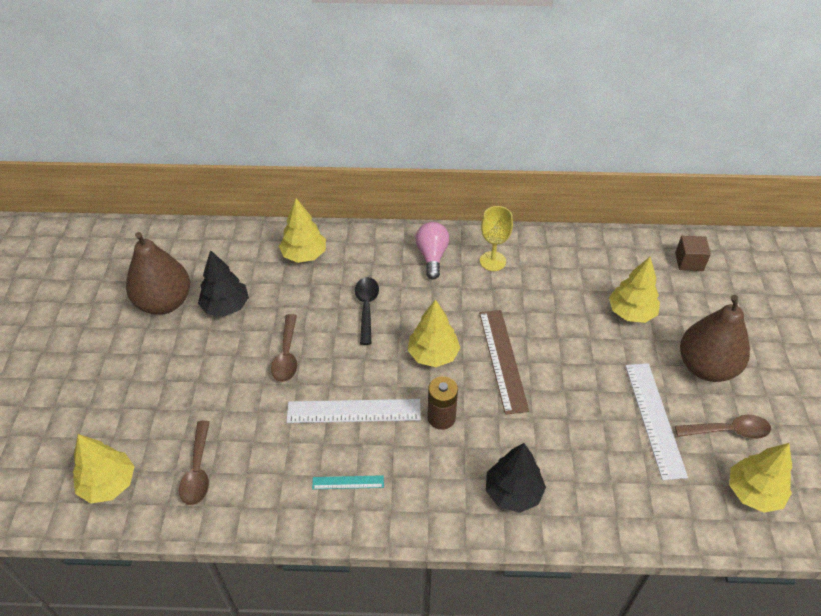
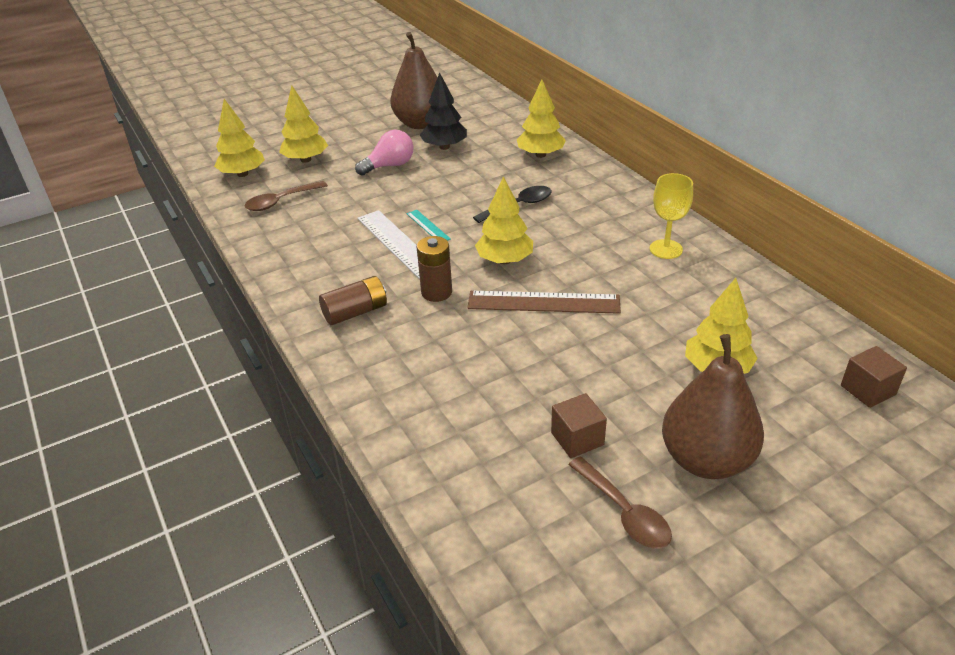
camera: 60 degrees right, 10 degrees down
(287, 355) = (424, 191): brown spoon -> none
(348, 482) = (324, 271): turquoise ruler -> turquoise ruler (428, 226)
(426, 485) = (355, 312): none -> brown battery
(432, 256) = (624, 214): pink light bulb -> pink light bulb (389, 166)
(502, 360) = (543, 302): brown ruler -> brown ruler turned 45 degrees clockwise
(513, 492) = (389, 367): black tree -> none
(654, 419) = (577, 439): white ruler -> brown cube
(753, 492) = (549, 566): yellow tree -> yellow tree (305, 160)

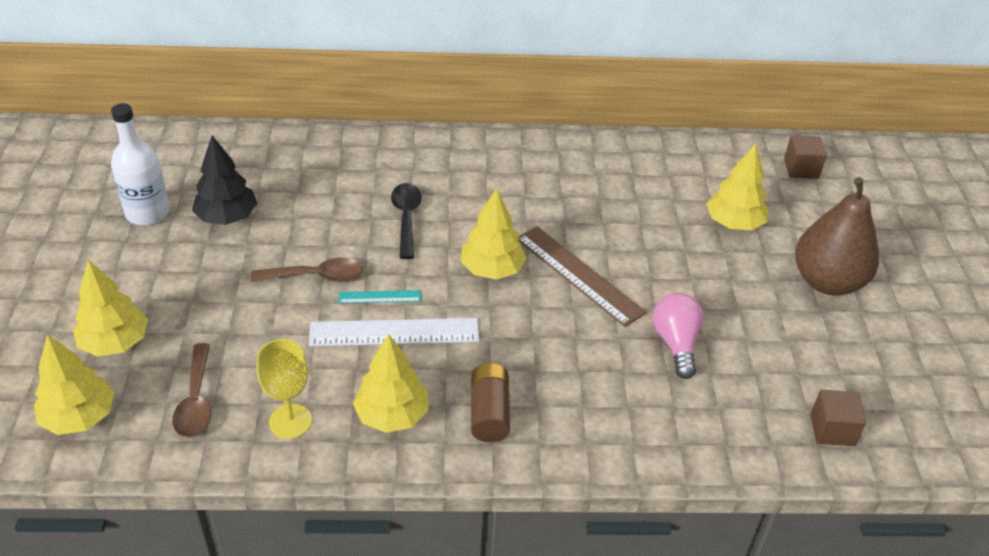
camera: 65 degrees left, 5 degrees up
(389, 166) = (218, 276): pink light bulb -> pink light bulb (676, 343)
(420, 123) = (147, 213): brown pear -> white bottle
(436, 292) = (505, 339): brown battery -> none
(540, 155) = (325, 160): yellow tree -> yellow tree (392, 415)
(543, 302) = (578, 275): brown ruler -> brown ruler turned 75 degrees counterclockwise
(577, 439) = (767, 338): brown cube -> brown cube (832, 429)
(624, 512) = (857, 350): brown spoon -> brown spoon (316, 276)
(666, 249) = (562, 168): yellow goblet -> yellow goblet (290, 421)

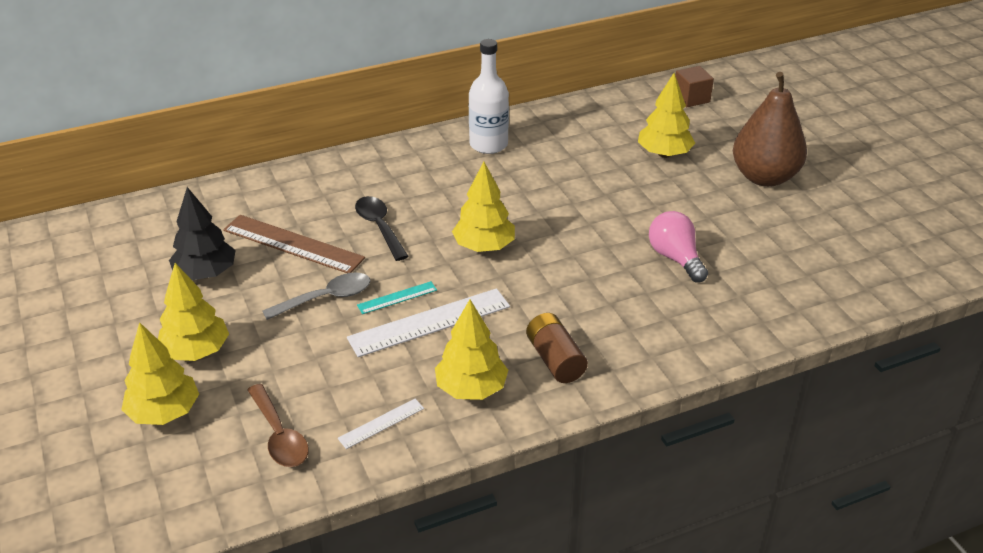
camera: 20 degrees left, 5 degrees down
(79, 417) = (171, 487): yellow tree -> yellow tree (196, 351)
(147, 213) = (121, 292): white bottle -> white bottle (488, 144)
(290, 421) = (381, 423): yellow goblet -> white ruler
(316, 276) = (326, 298): brown spoon -> grey spoon
(578, 275) = (561, 229): brown ruler -> brown ruler (293, 244)
(832, 429) = (836, 284): brown cube -> none

